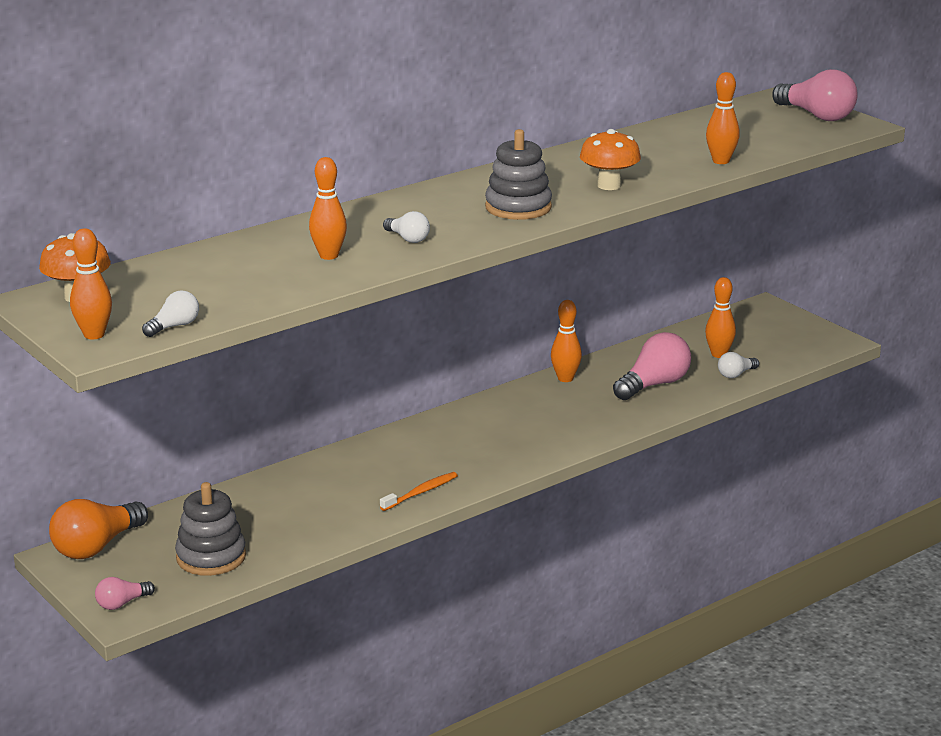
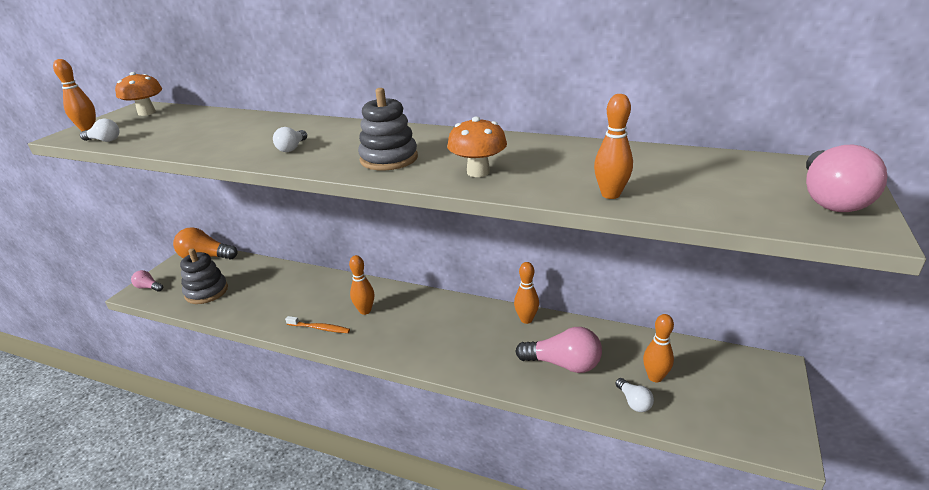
camera: 60 degrees right, 5 degrees up
(329, 256) = (243, 139): orange bowling pin -> orange bowling pin (365, 311)
(736, 374) = (633, 402): white light bulb -> white light bulb turned 135 degrees counterclockwise

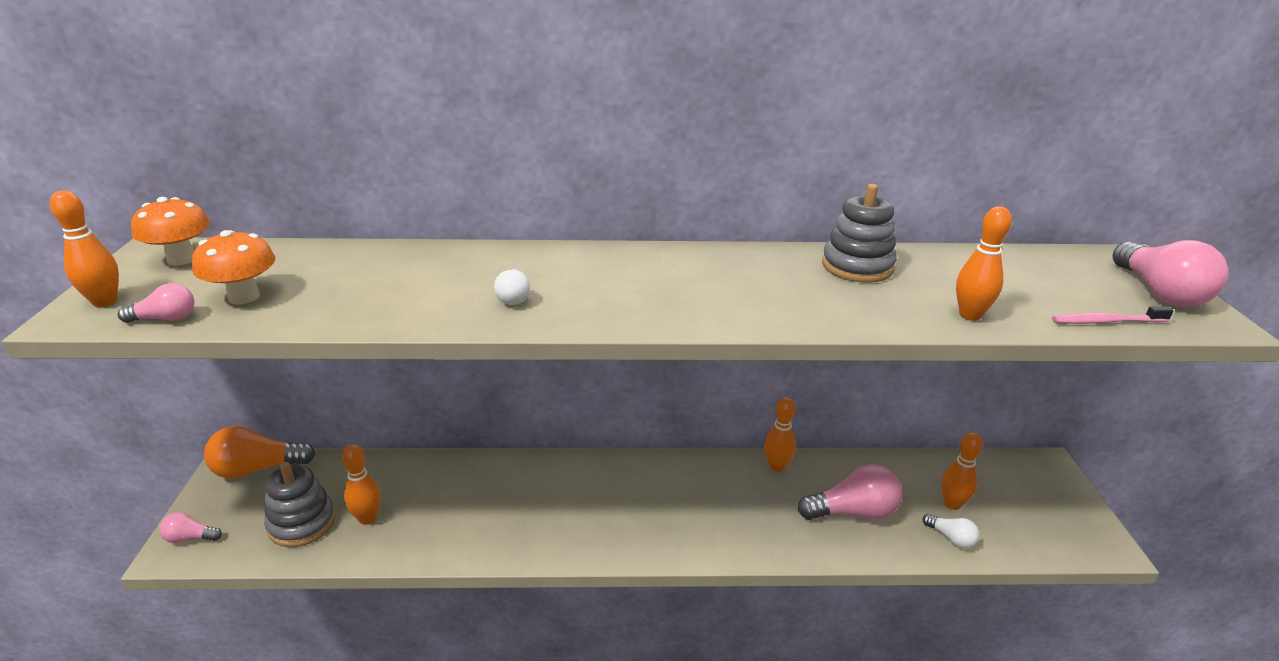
camera: 25 degrees left, 0 degrees up
(104, 140) = (165, 318): white light bulb -> pink light bulb
(319, 328) = (523, 538): orange toothbrush -> none
(365, 311) = (569, 499): orange bowling pin -> orange bowling pin (367, 518)
(389, 159) = (669, 298): grey stacking toy -> grey stacking toy (857, 266)
(478, 172) = (799, 304): orange mushroom -> orange mushroom (244, 297)
(739, 214) = (1106, 321): none -> pink toothbrush

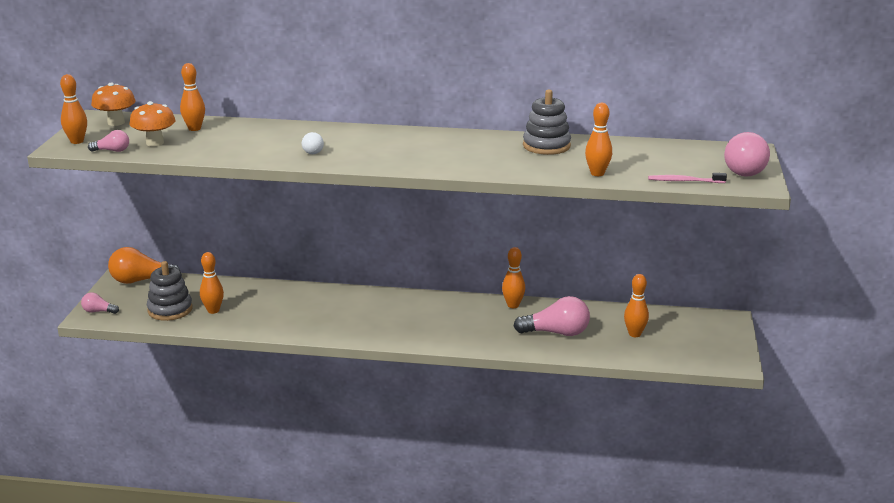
camera: 10 degrees right, 5 degrees down
(312, 264) = (194, 128): none -> orange bowling pin
(951, 538) = (620, 351): white light bulb -> none

